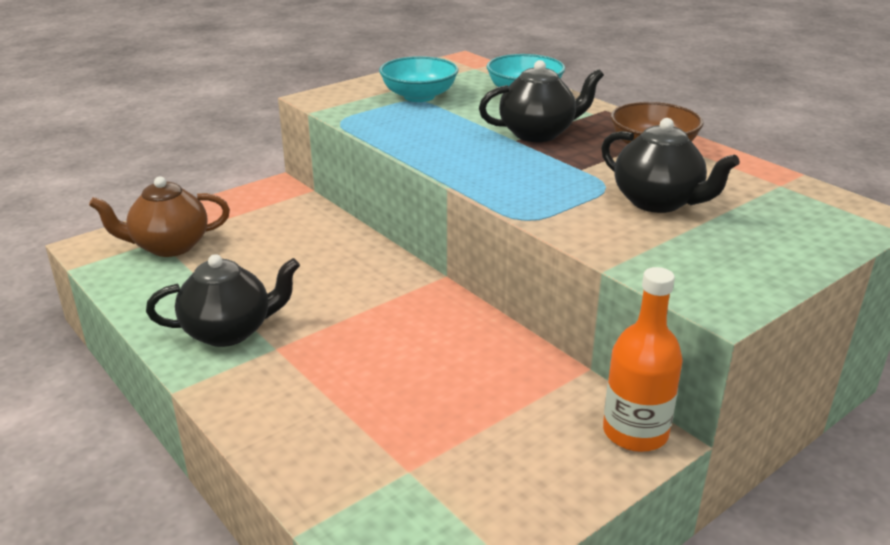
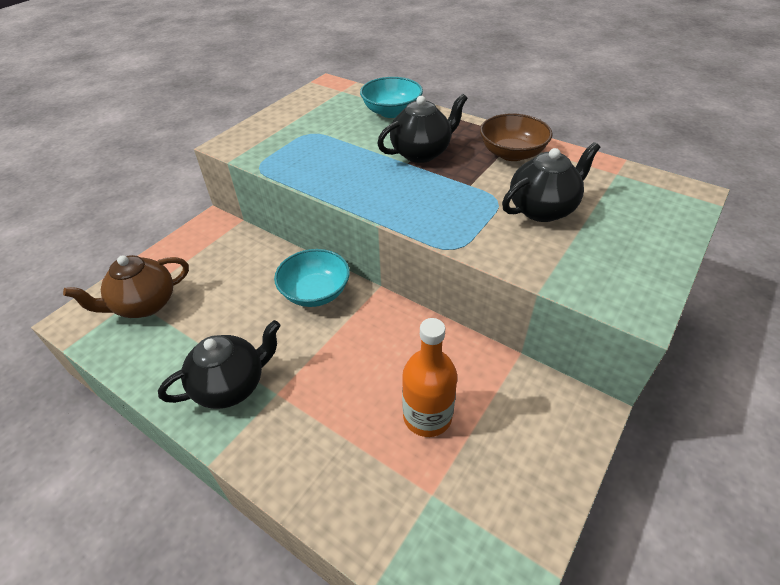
camera: 15 degrees left, 15 degrees up
(419, 96) = (311, 128): turquoise bowl -> turquoise bowl (315, 292)
(635, 432) = (577, 407): orange bottle -> orange bottle (427, 416)
(658, 202) = (542, 209): black teapot -> black teapot turned 60 degrees counterclockwise

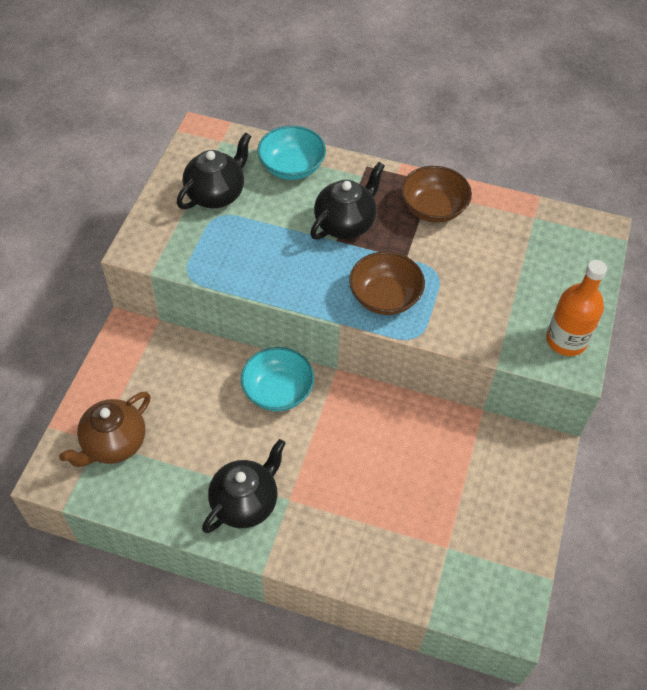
camera: 20 degrees left, 10 degrees up
(427, 416) = (423, 486): orange bottle -> orange bottle (566, 340)
(435, 211) = (385, 297): none -> brown bowl
(542, 209) = (479, 275): black teapot -> black teapot (216, 194)

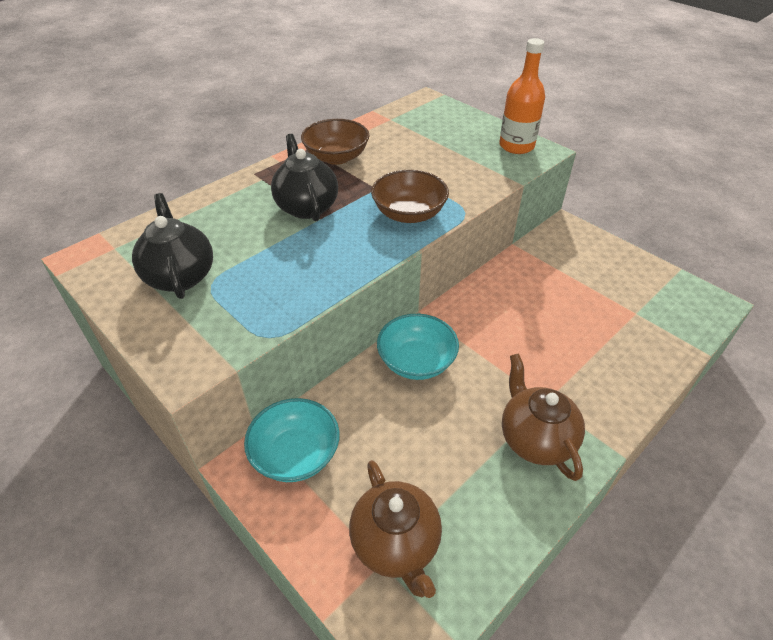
camera: 60 degrees left, 10 degrees down
(245, 502) = (535, 439): black teapot -> brown teapot
(291, 167) = (205, 214): turquoise bowl -> turquoise bowl (296, 454)

